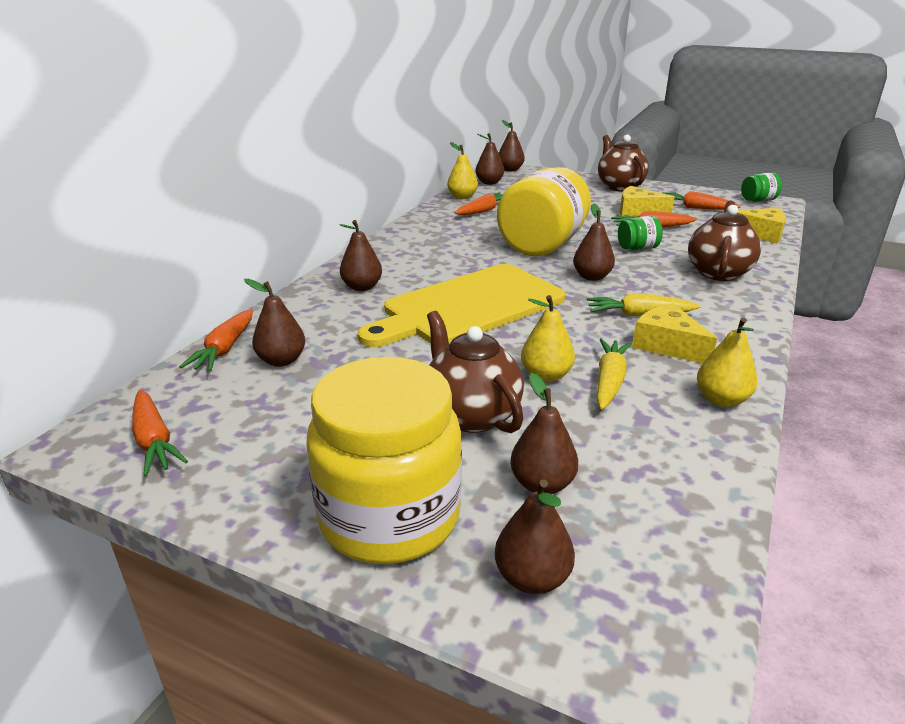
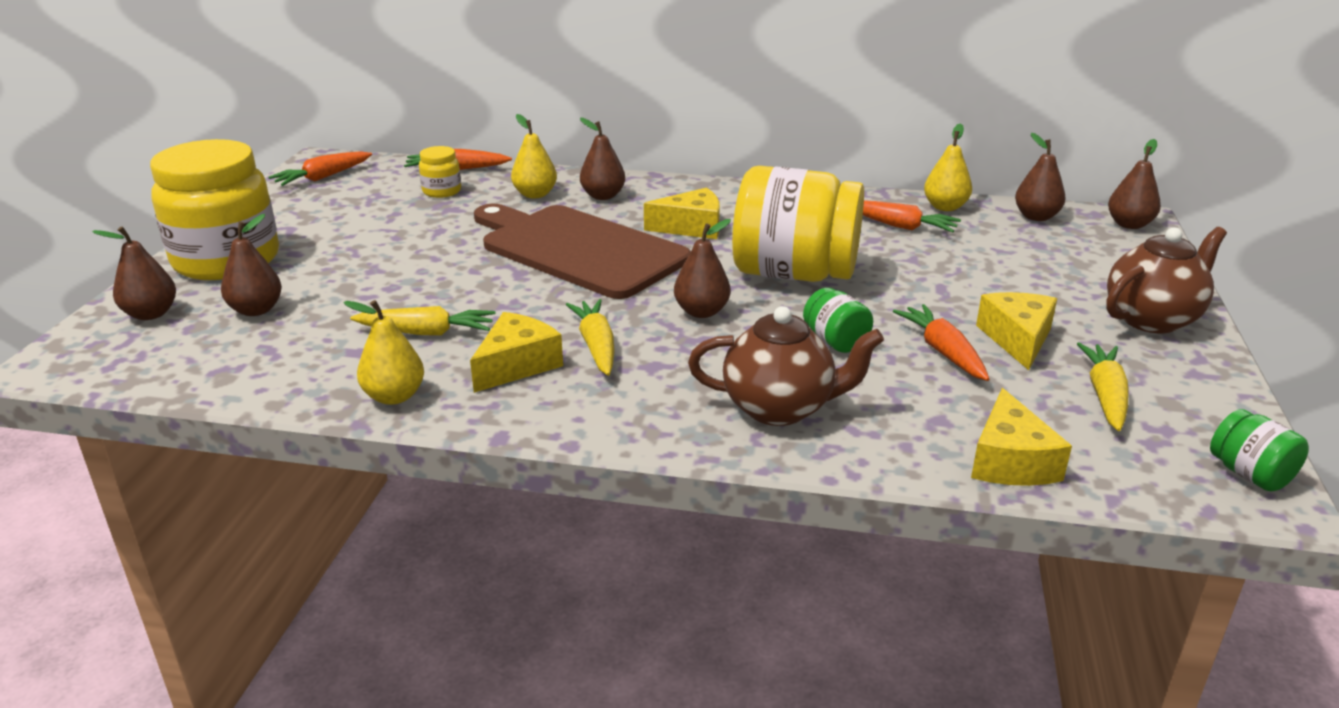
camera: 75 degrees right, 0 degrees up
(281, 360) = (442, 191): brown pear -> yellow jar
(449, 264) = (691, 227): none -> yellow cheese
(468, 306) = (578, 249): yellow cutting board -> brown cutting board
(471, 415) = (359, 273): brown teapot -> none
(546, 375) = (433, 300): yellow pear -> yellow pear (535, 194)
(695, 208) = (1105, 395): orange carrot -> yellow carrot

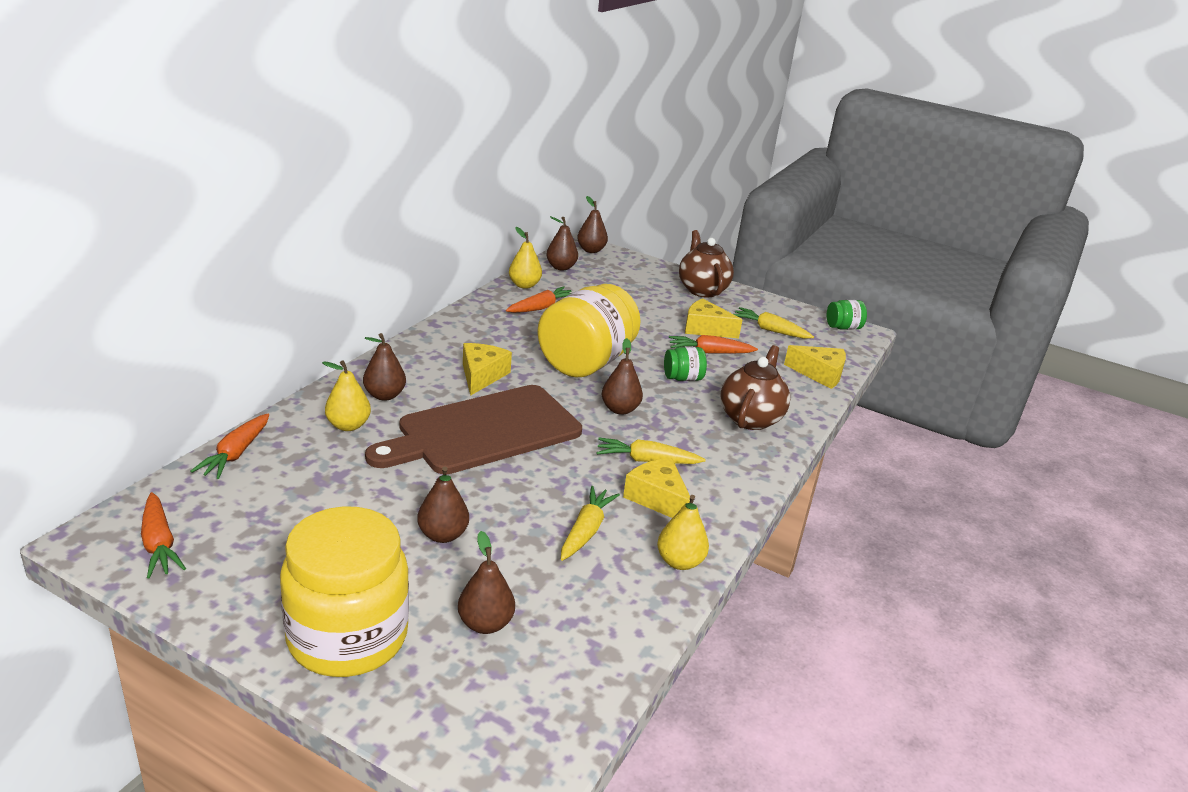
camera: 75 degrees left, 0 degrees up
(151, 314) = (447, 701): brown pear -> brown pear (443, 535)
(442, 191) = (287, 473): yellow jar -> none

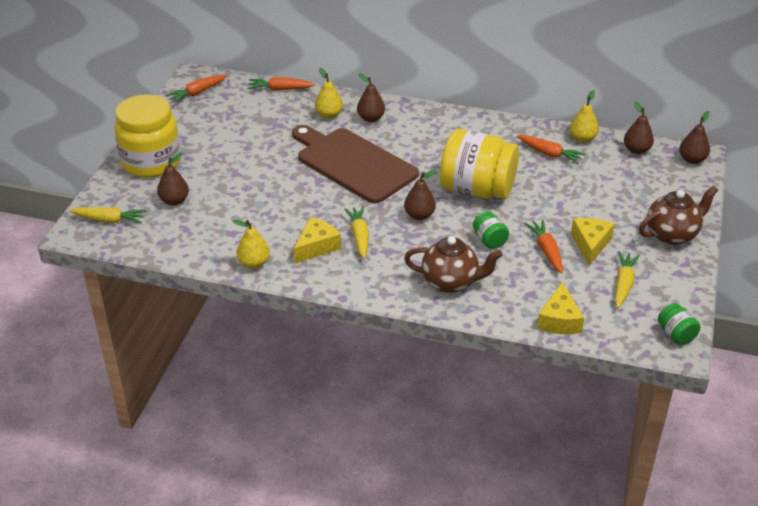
camera: 80 degrees right, 10 degrees up
(443, 535) = (240, 171): brown pear -> none
(481, 376) = (422, 148): yellow cheese -> none
(586, 531) = (268, 222): yellow carrot -> yellow carrot (109, 220)

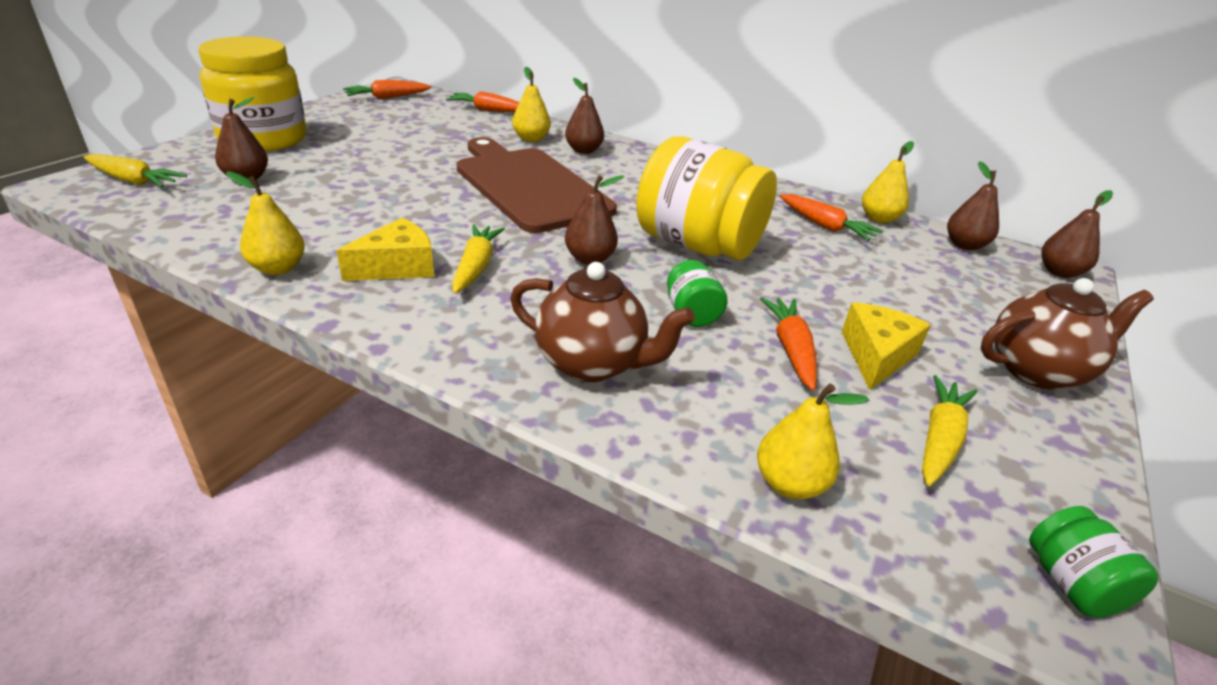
camera: 10 degrees right, 5 degrees down
(559, 320) = (789, 484): yellow cheese -> yellow pear

